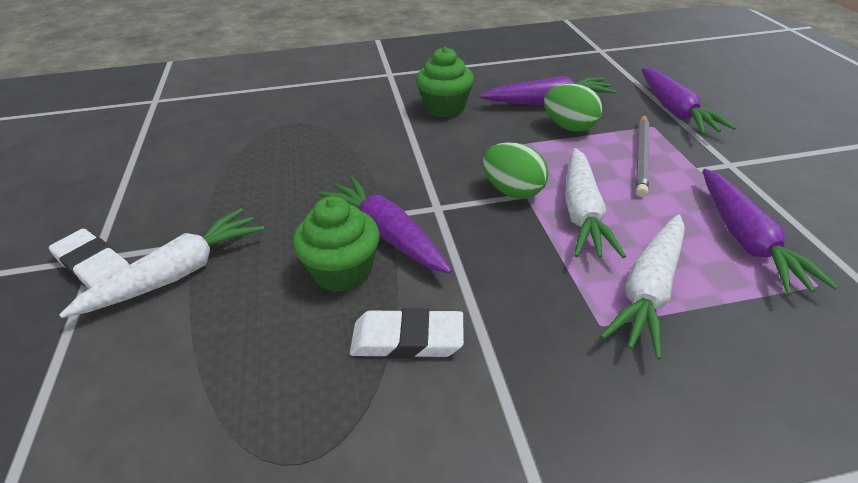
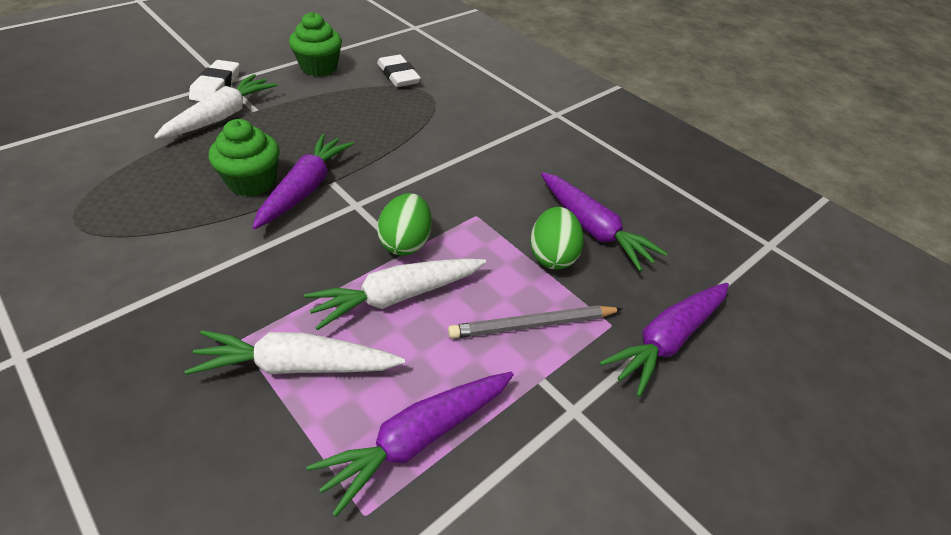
camera: 55 degrees right, 5 degrees up
(178, 274) = (222, 116): white carrot -> white carrot turned 75 degrees counterclockwise
(407, 339) = (190, 235): white eraser -> white eraser (398, 75)
(445, 108) = (521, 164): green cupcake -> green cupcake (319, 67)

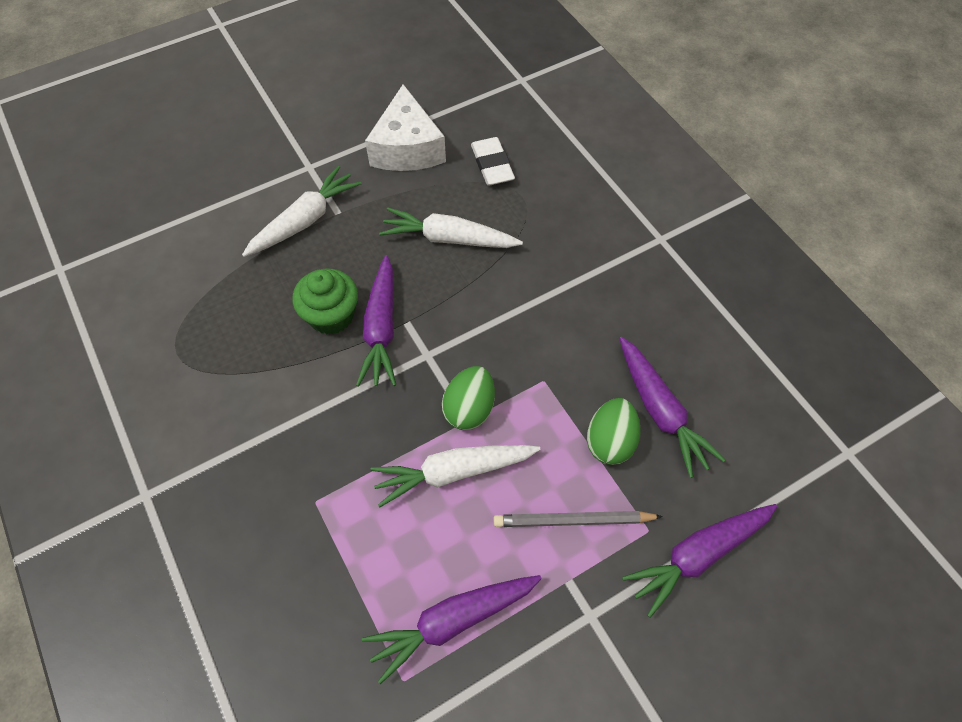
camera: 15 degrees right, 15 degrees up
(216, 86) = (300, 173): white eraser -> none
(297, 365) = (360, 535): white carrot -> white carrot (448, 239)
(305, 188) = (381, 329): purple carrot -> purple carrot turned 150 degrees clockwise
(319, 67) = (407, 148): green cupcake -> white cheese

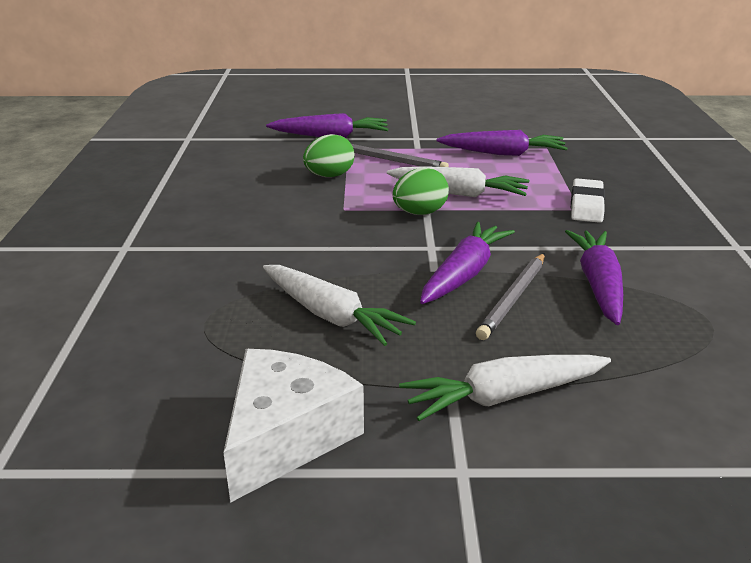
camera: 150 degrees left, 30 degrees down
(331, 315) = (513, 298): green cupcake -> grey pencil
(492, 165) = (196, 367): white eraser -> white eraser (586, 205)
(660, 411) = (276, 176): purple carrot -> purple carrot (598, 285)

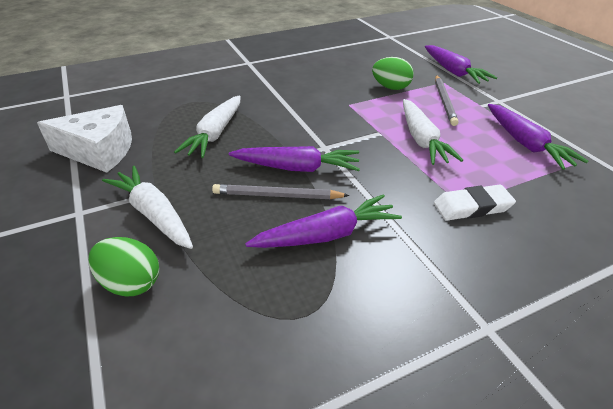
camera: 65 degrees right, 10 degrees up
(419, 213) = (371, 131): green egg -> green egg (131, 283)

